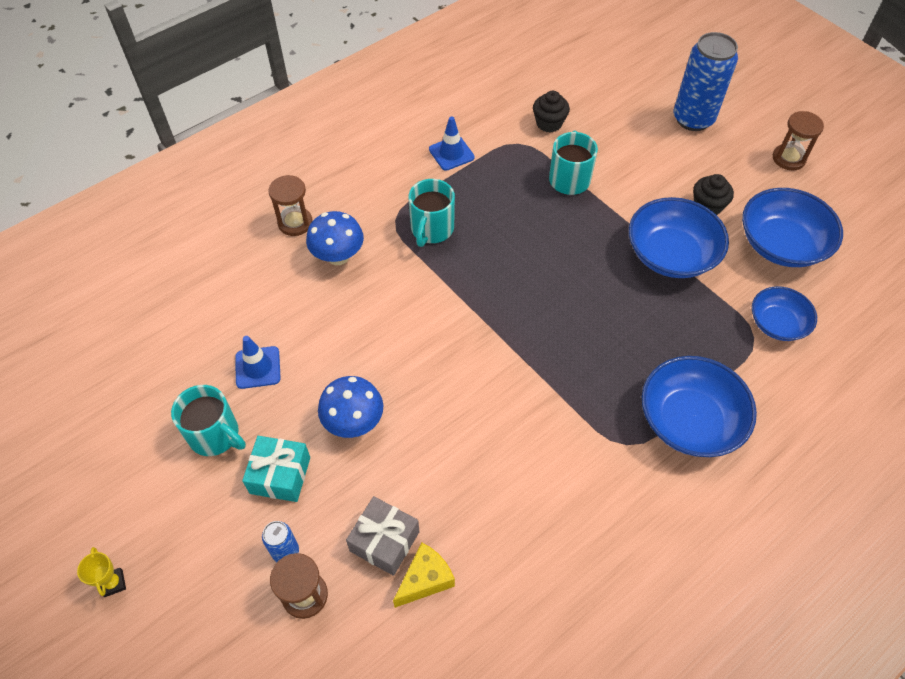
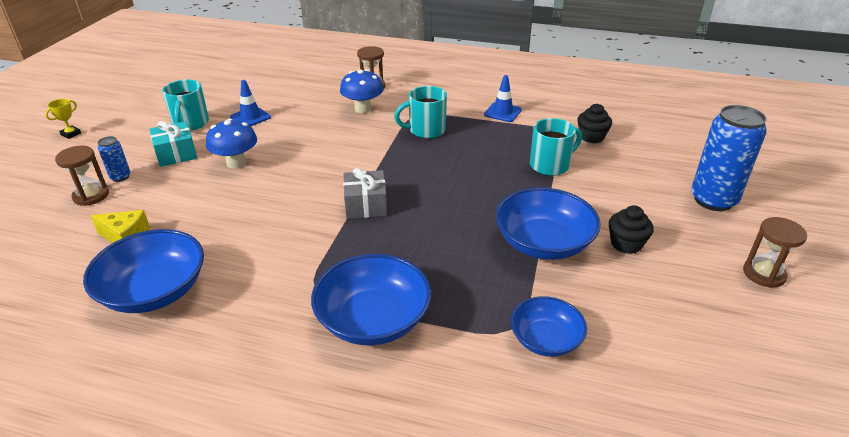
camera: 55 degrees right, 20 degrees down
(384, 541) = (149, 209): grey gift -> grey gift (366, 205)
(781, 244) = (648, 307): blue bowl -> blue bowl (154, 291)

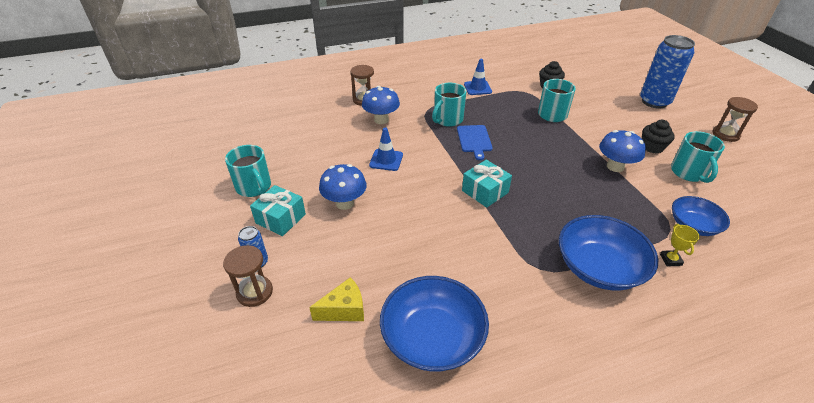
camera: 35 degrees left, 5 degrees up
(71, 134) = (141, 247): yellow trophy -> yellow trophy (670, 260)
(250, 117) = (301, 160): blue traffic cone -> blue traffic cone (386, 160)
(366, 205) = (485, 191): grey gift -> turquoise gift
(425, 157) = (474, 140): none -> blue cutting board
(543, 243) = (615, 166): blue bowl -> blue mushroom
(632, 289) = (689, 173): none -> turquoise mug

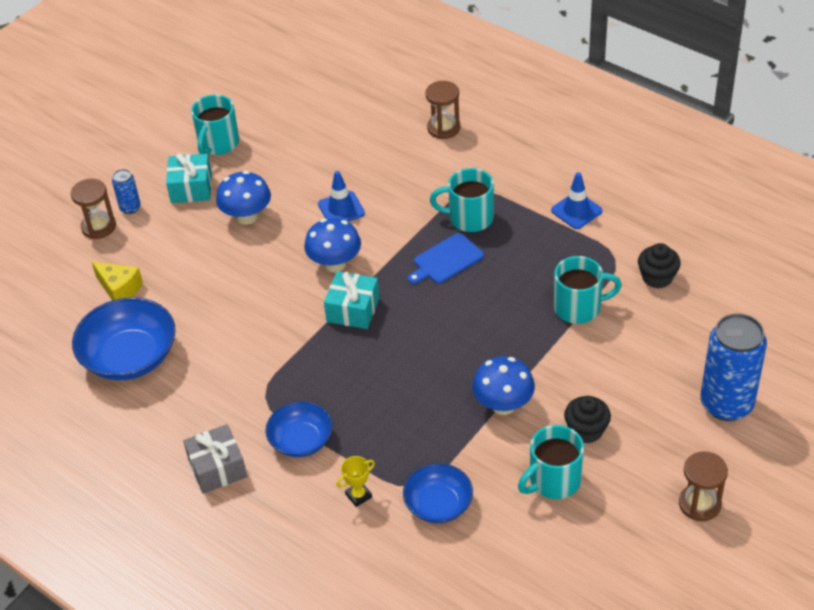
camera: 60 degrees right, 5 degrees up
(381, 120) = (414, 165): blue mushroom -> blue mushroom (335, 264)
(599, 267) = (301, 440): blue bowl -> blue bowl, size x0.62
(605, 331) = (217, 468): none -> grey gift

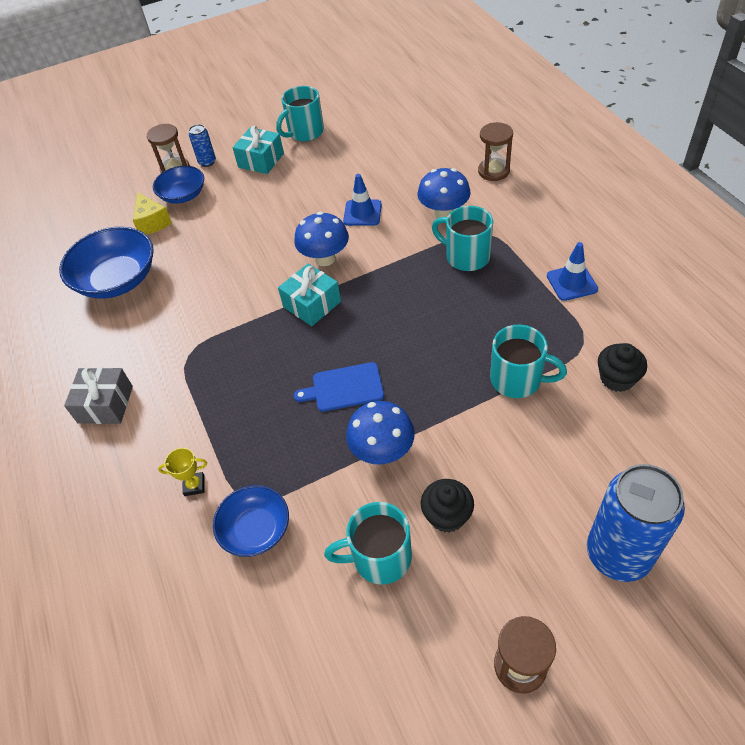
camera: 30 degrees right, 5 degrees up
(247, 217) = (285, 196): blue mushroom -> blue mushroom (443, 213)
(301, 440) = (186, 408): blue bowl -> blue bowl (183, 195)
(446, 260) = (421, 288): blue cutting board -> blue cutting board (344, 387)

